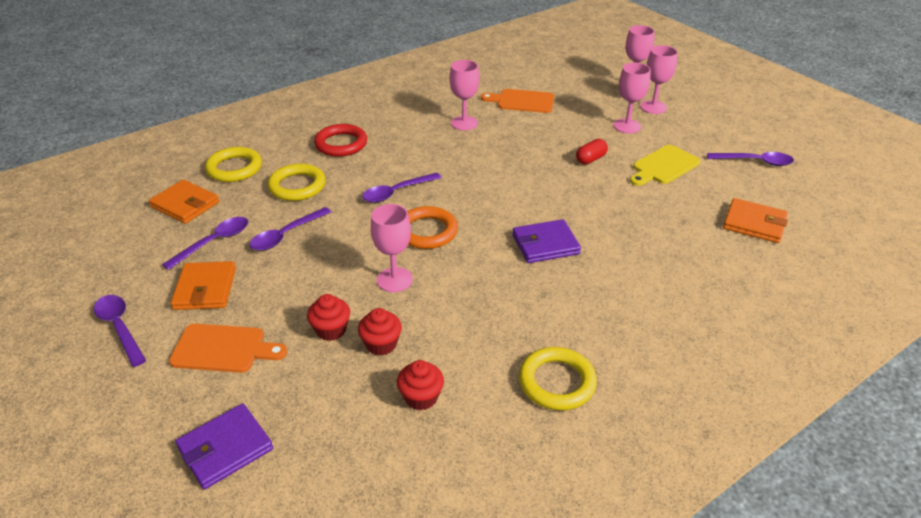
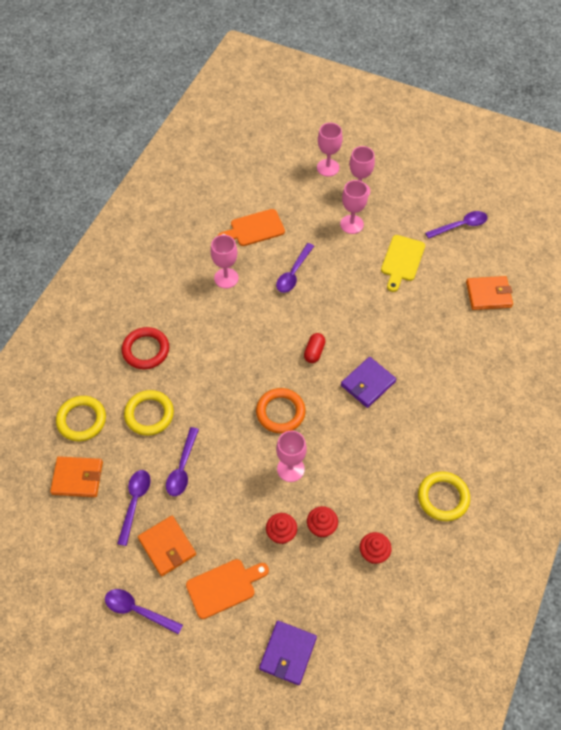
camera: 30 degrees left, 20 degrees up
(396, 192) = (230, 383): purple spoon -> purple spoon (293, 273)
(590, 159) = (347, 277): red capsule -> red capsule (314, 352)

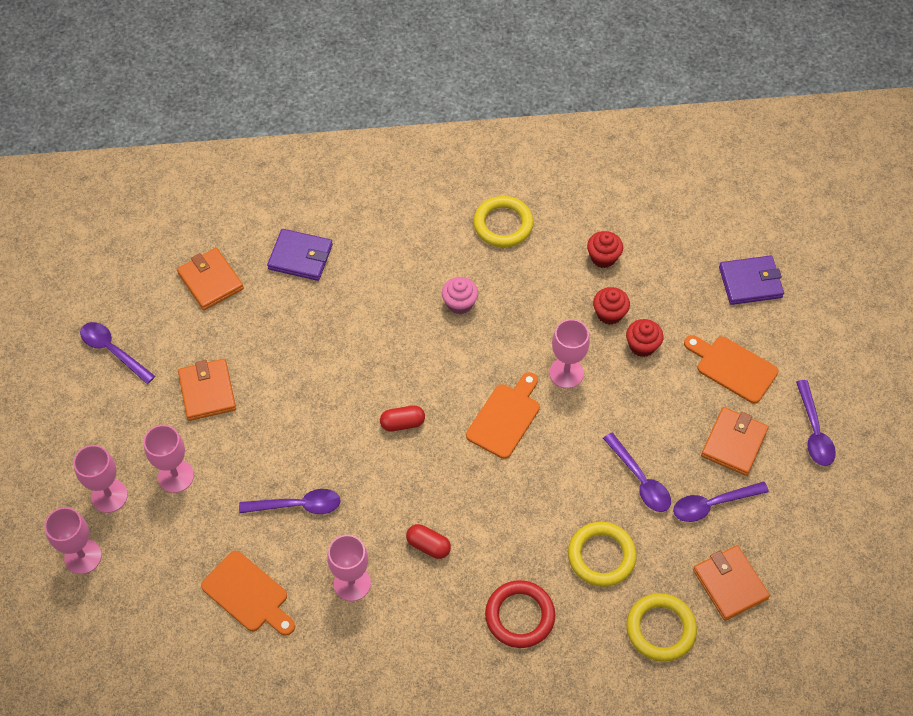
camera: 120 degrees left, 0 degrees up
(182, 468) = (640, 480): purple spoon -> purple spoon turned 75 degrees clockwise
(222, 326) = (428, 545): none -> red capsule
(280, 412) = (505, 418): orange ring -> orange cutting board
(368, 383) = (411, 349): purple wallet -> purple wallet (300, 257)
(388, 431) = (459, 303): none -> pink cupcake
(402, 261) = (207, 391): yellow cutting board -> orange wallet

